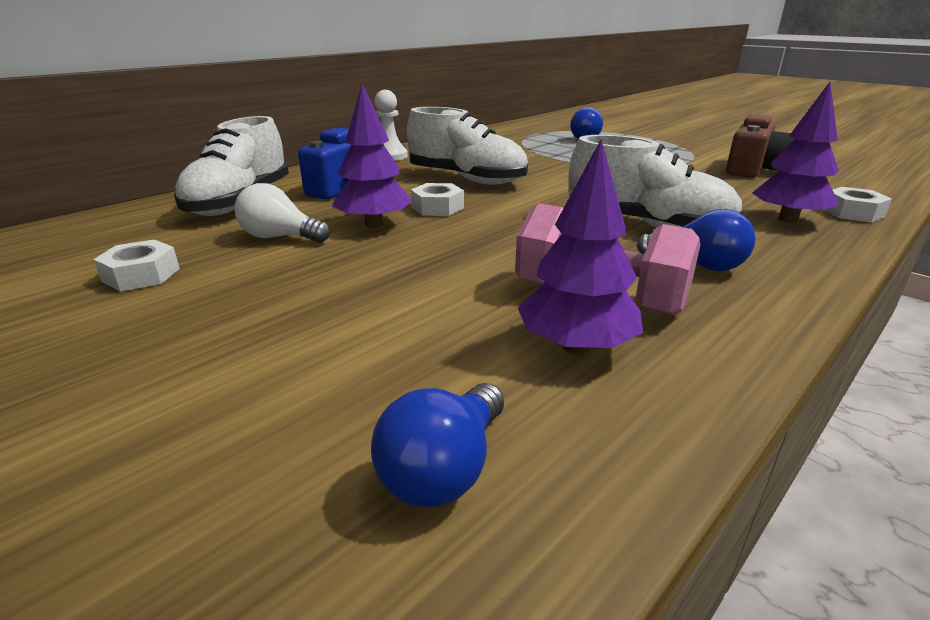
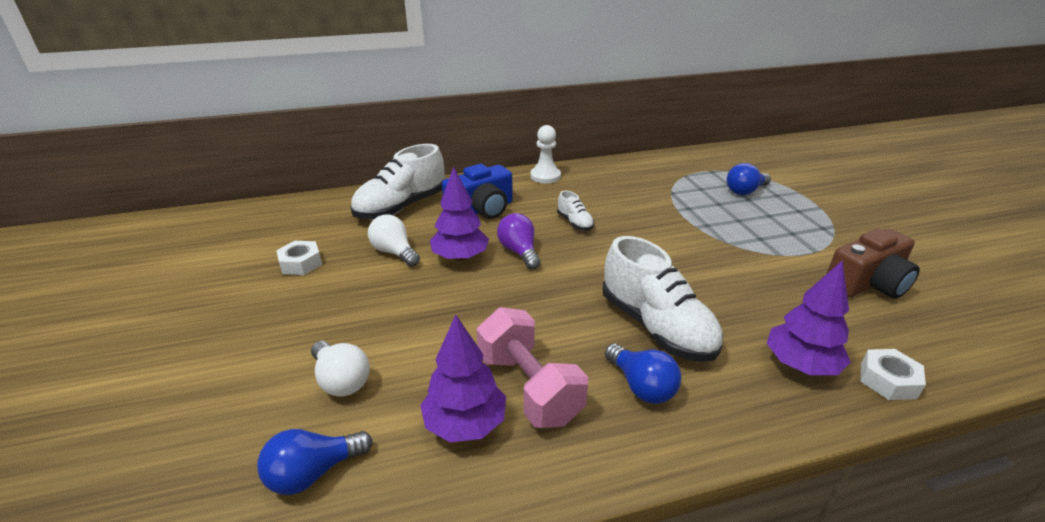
camera: 30 degrees right, 5 degrees up
(357, 362) = (341, 380): none -> white light bulb
(437, 207) = (519, 252): white nut -> purple light bulb
(466, 179) = (575, 223): white shoe -> white shoe, size x0.47

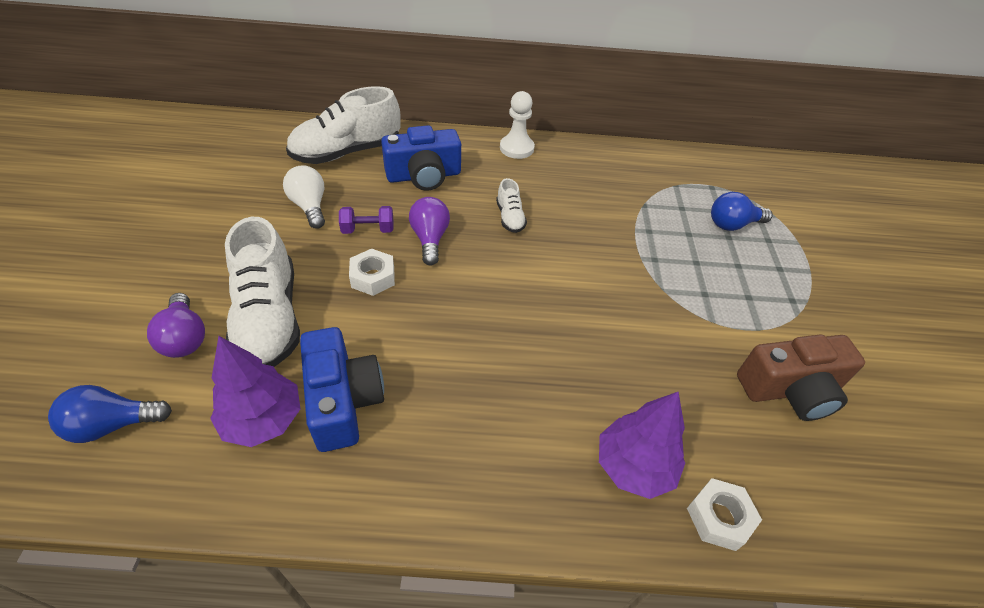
camera: 15 degrees right, 15 degrees up
(301, 263) = (219, 196): white nut -> white nut (373, 277)
(341, 380) = (185, 338): white light bulb -> purple light bulb
(460, 257) = (368, 230): purple tree -> purple dumbbell
(529, 387) = (343, 400): pink dumbbell -> blue camera
(641, 386) = (450, 435): blue light bulb -> none
(656, 327) = (511, 371): white shoe -> white shoe (269, 318)

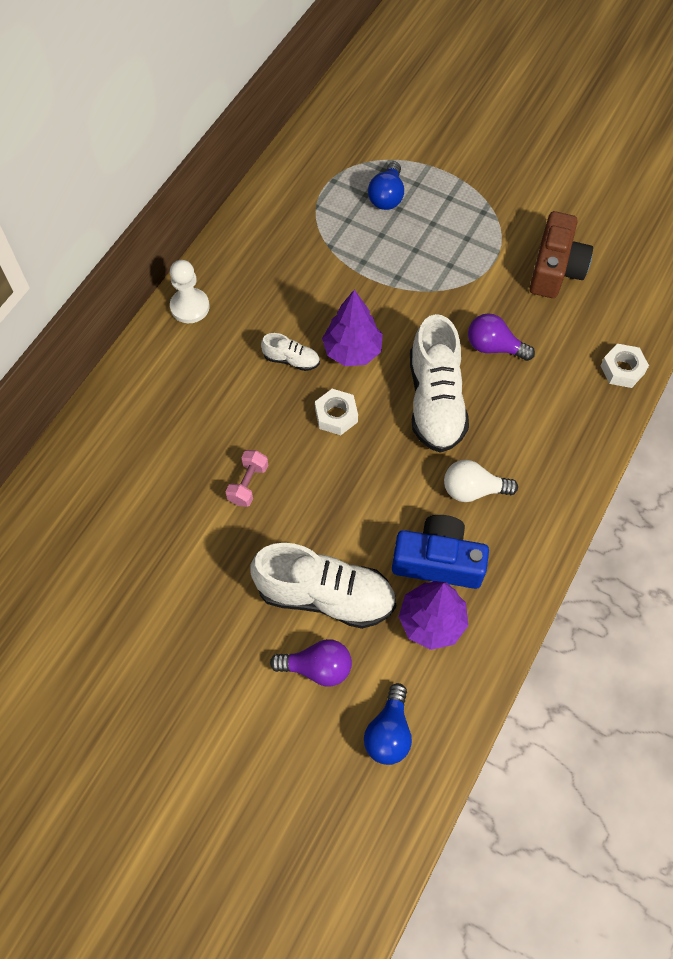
camera: 60 degrees left, 15 degrees up
(310, 206) = (185, 526): white light bulb -> white light bulb (473, 490)
(347, 152) = (109, 466): white shoe -> white shoe (435, 401)
(368, 230) = (248, 484): purple dumbbell -> pink dumbbell
(373, 277) = (314, 499): white nut -> white nut (336, 415)
(424, 176) = (190, 408): blue camera -> none
(430, 239) = (287, 436): purple light bulb -> purple light bulb (494, 347)
(633, 466) = (570, 397): purple tree -> purple tree (352, 351)

